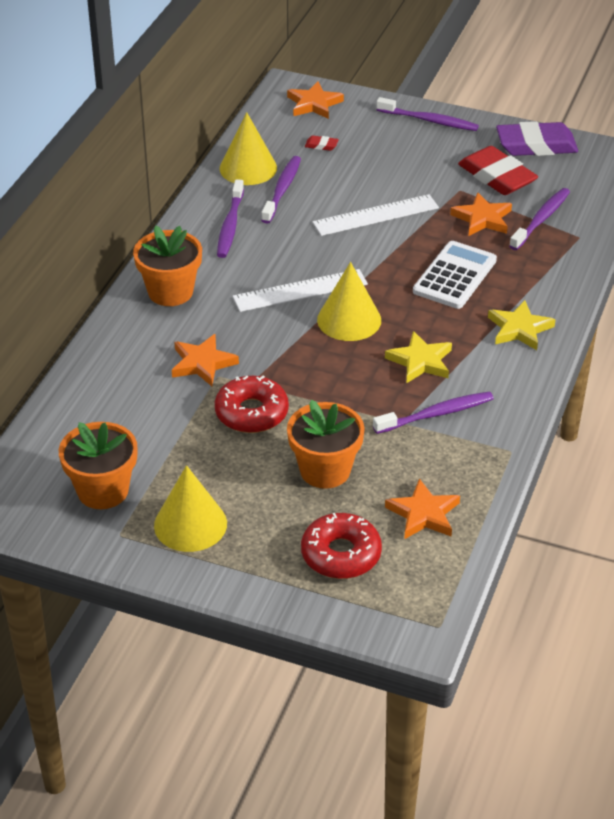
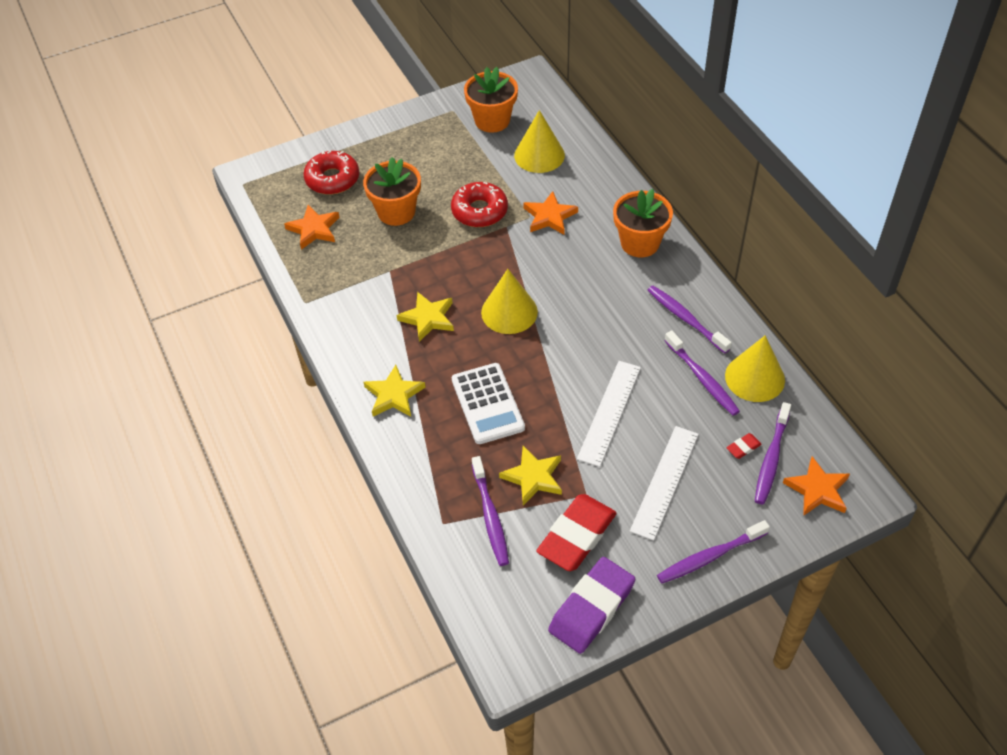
camera: 135 degrees right, 10 degrees up
(190, 524) = (426, 138): yellow cone -> yellow cone (539, 155)
(300, 290) = (568, 308): white ruler -> white ruler (665, 481)
(436, 414) = (376, 291): purple toothbrush -> purple toothbrush (771, 459)
(482, 218) = (533, 477): orange star -> yellow star
(497, 176) = (577, 536): red eraser -> red eraser turned 60 degrees counterclockwise

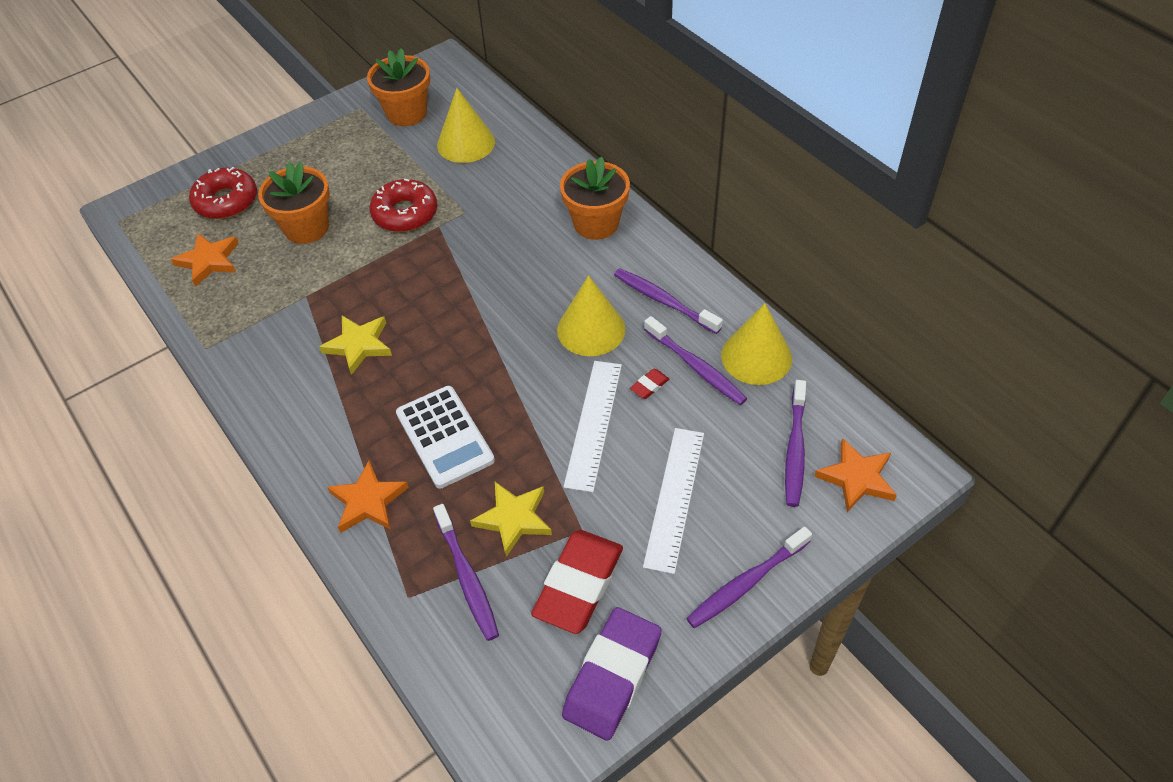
camera: 10 degrees left, 0 degrees up
(394, 395) = (327, 444): yellow star -> none
(509, 312) = (456, 323): yellow cone -> yellow cone (591, 329)
(549, 216) = (487, 208): orange star -> orange star (368, 501)
(743, 447) = (759, 441): red eraser -> red eraser (649, 386)

